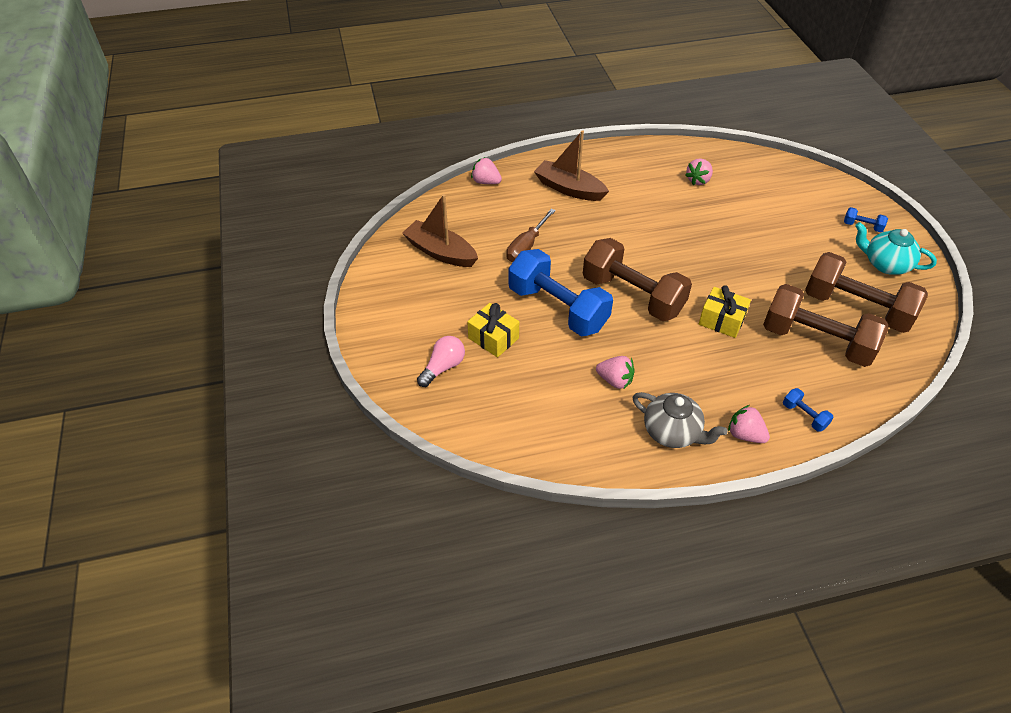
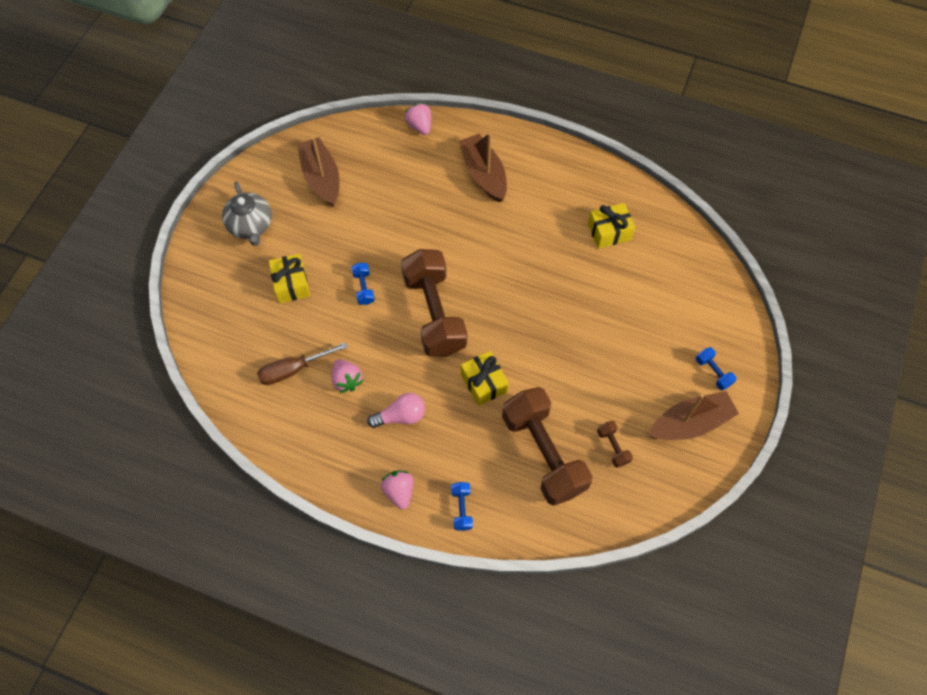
camera: 35 degrees right, 15 degrees up
(443, 367) = (234, 286): pink light bulb -> pink light bulb (400, 416)
(526, 246) = (393, 213): brown screwdriver -> brown screwdriver (293, 370)
(557, 308) = (364, 288): blue dumbbell -> blue dumbbell, size x0.40
(672, 432) = (347, 452): grey teapot -> grey teapot (251, 226)
(698, 180) = (609, 232): pink strawberry -> yellow gift
(856, 308) = (613, 447): brown dumbbell -> brown dumbbell, size x0.40
(885, 264) = (690, 423): turquoise teapot -> brown boat

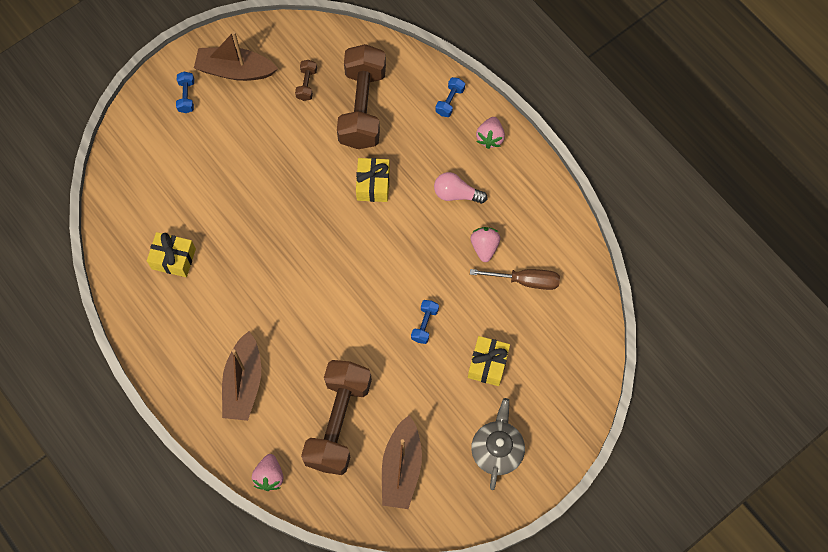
camera: 150 degrees left, 5 degrees up
(434, 313) = (377, 266): brown dumbbell -> brown dumbbell (338, 422)

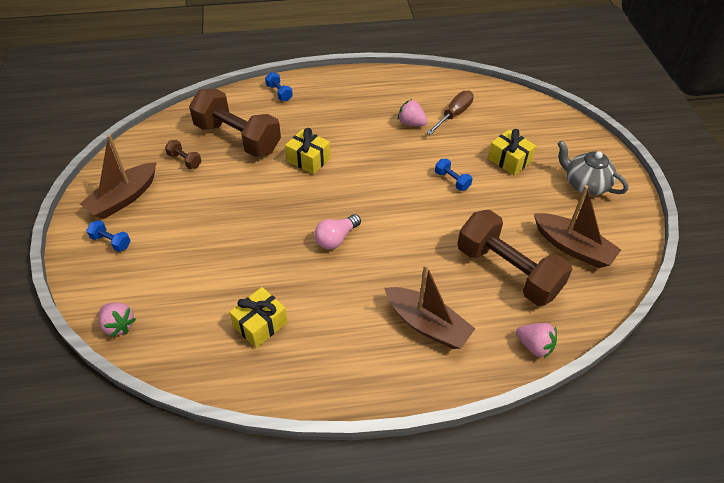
camera: 60 degrees left, 20 degrees down
(456, 194) = (356, 119): pink light bulb -> pink light bulb (336, 238)
(490, 138) = (327, 86): pink strawberry -> pink strawberry (118, 325)

